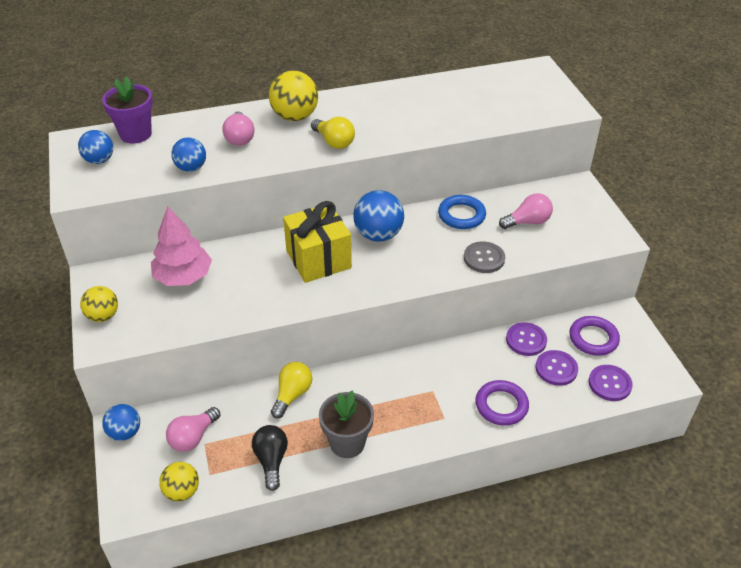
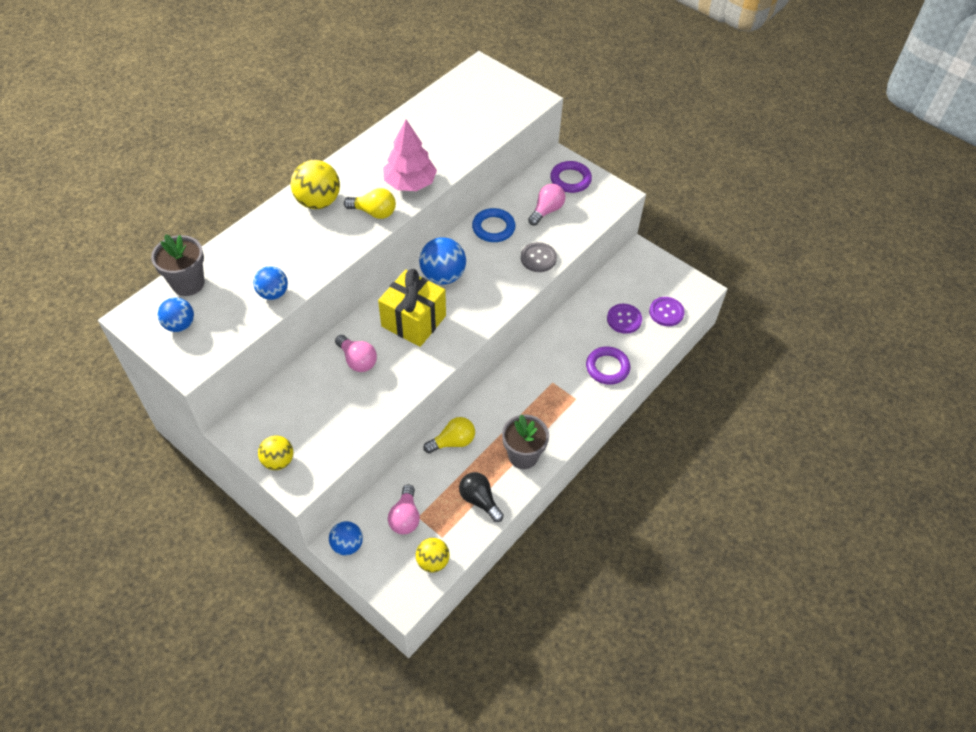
camera: 35 degrees left, 10 degrees up
(136, 134) = (188, 283): purple flower pot -> grey flower pot
(183, 276) = (315, 392): pink tree -> pink tree (410, 183)
(239, 138) = (288, 244): pink light bulb -> pink light bulb (357, 360)
(292, 395) = (453, 442): yellow light bulb -> yellow light bulb turned 75 degrees clockwise
(526, 340) = (588, 307): purple button -> none
(593, 338) = (632, 282): purple ring -> purple ring (570, 179)

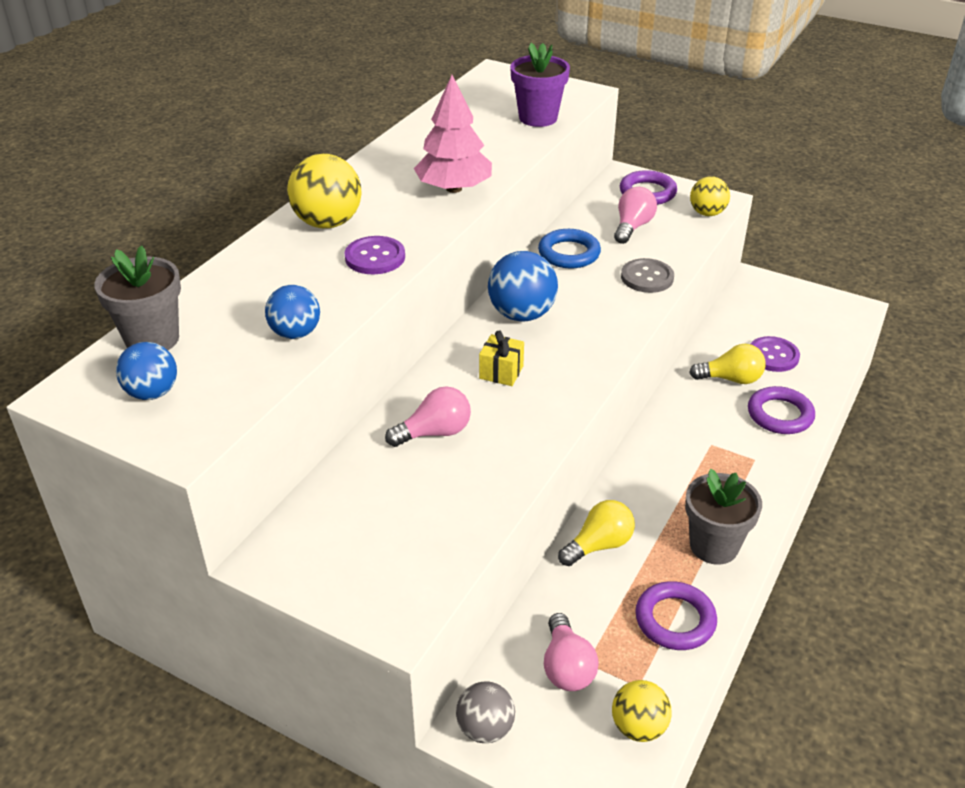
camera: 10 degrees left, 15 degrees down
(278, 461) = (352, 591): yellow ball -> yellow ball (707, 213)
(347, 545) = (485, 728): blue ball -> grey ball
(357, 360) = (434, 433): pink light bulb -> pink light bulb turned 60 degrees counterclockwise
(374, 212) = (415, 224): yellow light bulb -> yellow light bulb (731, 379)
(413, 321) = (501, 372): yellow gift -> yellow gift, size x0.48
(479, 500) = (675, 620): black light bulb -> purple ring
(492, 121) = (538, 118): none -> purple flower pot
(666, 312) = (825, 340): purple button -> purple button (375, 257)

